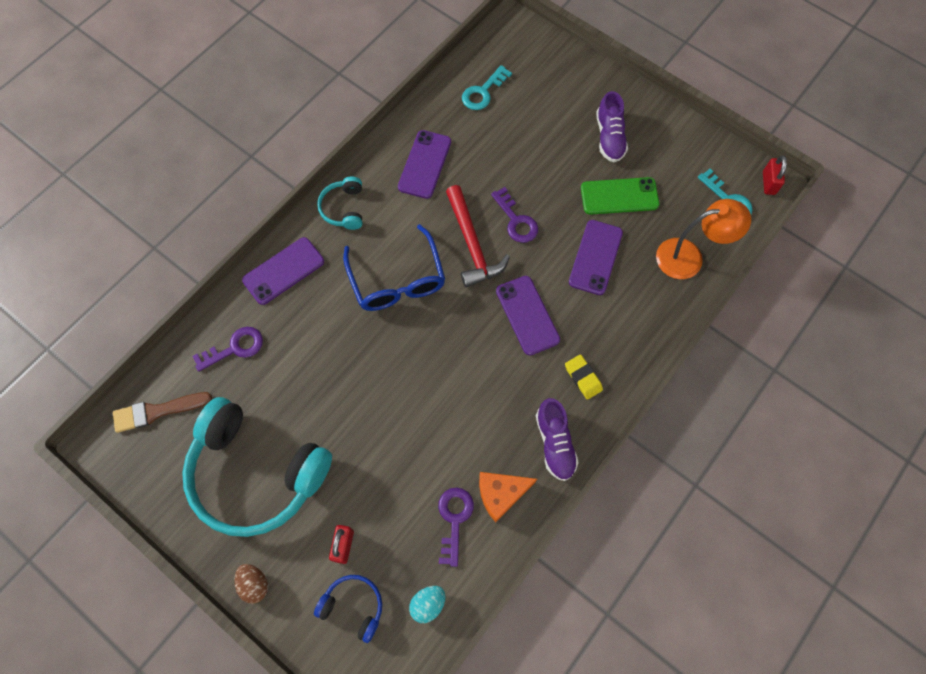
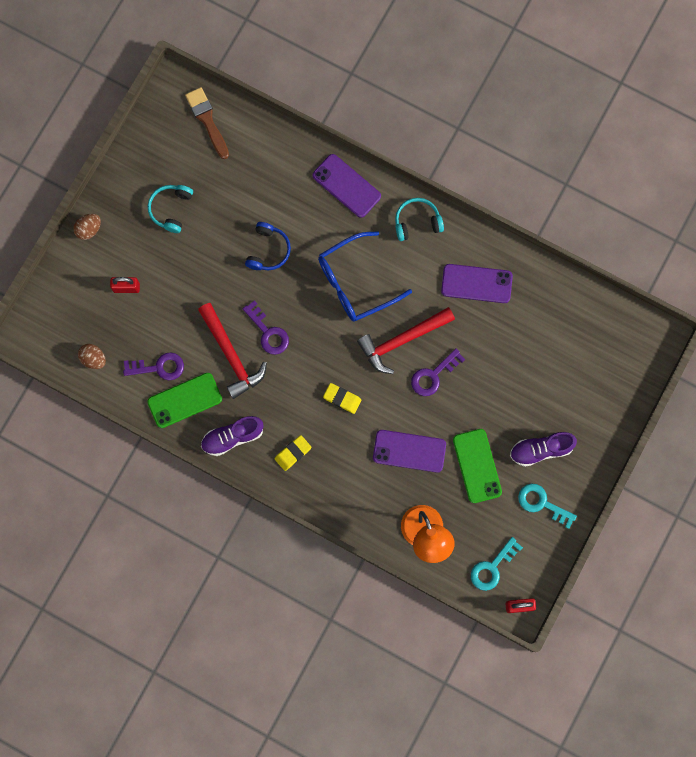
camera: 80 degrees right, 10 degrees up
(234, 348) = (270, 164): purple key -> purple key (268, 332)
(256, 473) = (171, 209): turquoise headphones -> turquoise headphones, size x0.44
(353, 607) = (83, 304): blue headphones -> blue headphones (268, 250)
(428, 604) = (93, 359): turquoise egg -> brown egg
(455, 429) = (231, 355): none -> red hammer
(483, 92) = (569, 323): turquoise key -> turquoise key (542, 503)
(501, 494) = (184, 400): orange cheese -> green phone
(527, 315) = (342, 399): purple phone -> yellow eraser

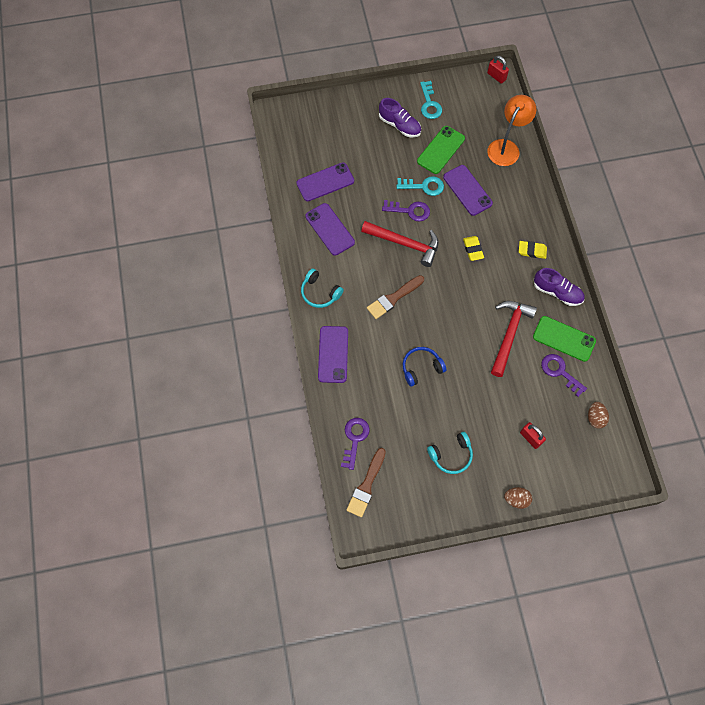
camera: 130 degrees left, 10 degrees down
(268, 332) = (474, 324): purple key -> purple key (354, 439)
(355, 283) = (393, 298): blue glasses -> brown brush
(492, 567) = (489, 103): turquoise key -> turquoise key (423, 186)
(533, 321) = (325, 182): none -> purple phone

